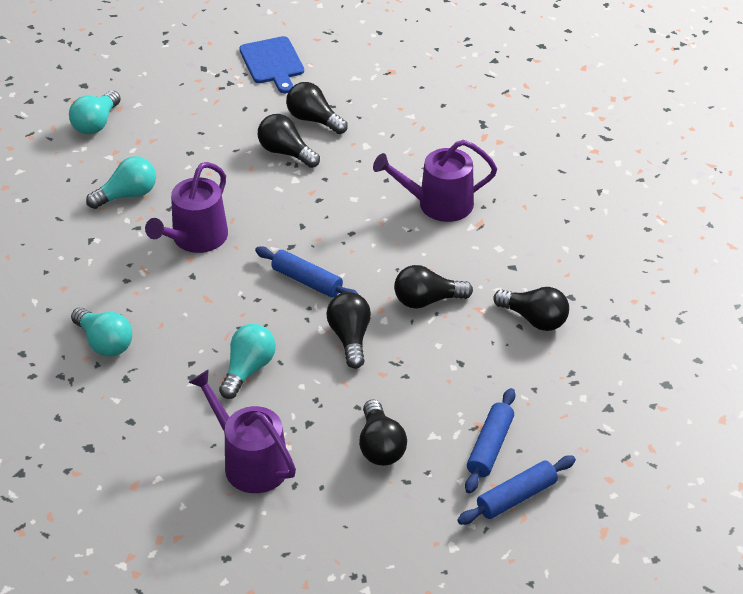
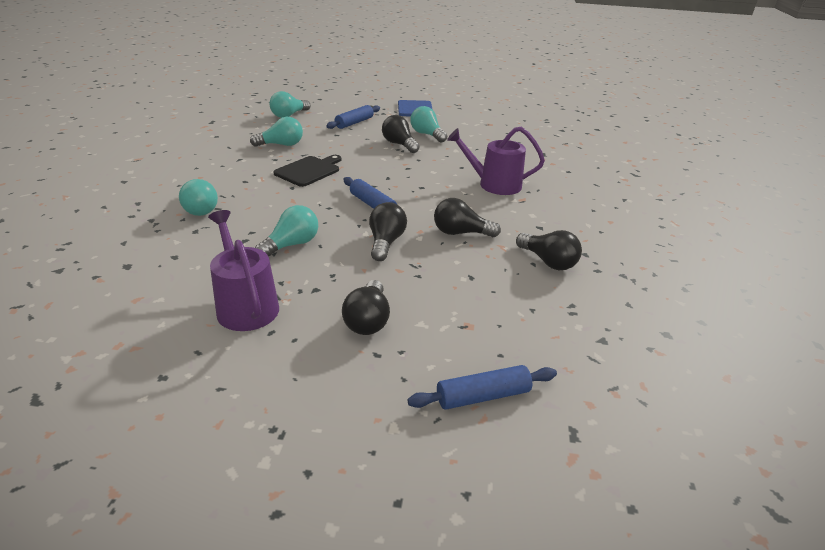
camera: 15 degrees right, 10 degrees down
(195, 238) = (309, 171): purple watering can -> black cutting board
(314, 120) = (427, 134): black light bulb -> turquoise light bulb
(490, 447) = (472, 345): blue rolling pin -> blue rolling pin (354, 123)

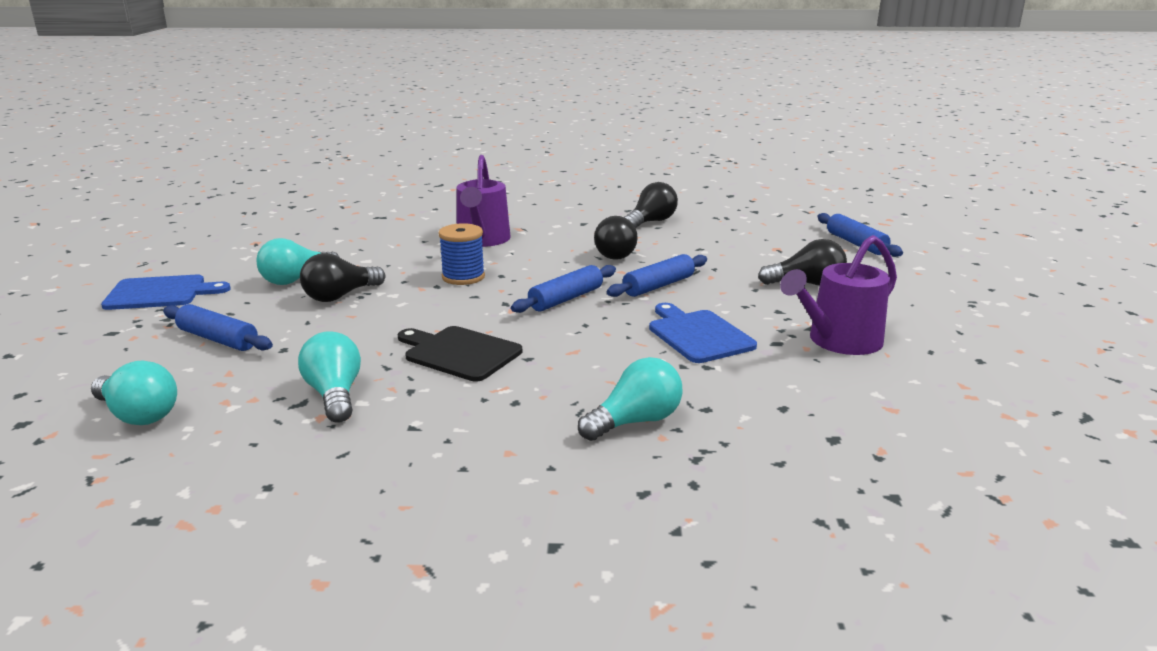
camera: 95 degrees left, 10 degrees down
(291, 245) = (698, 335): turquoise light bulb -> blue cutting board
(385, 242) = (658, 286): black light bulb -> blue rolling pin
(421, 175) = (463, 277): none -> blue spool

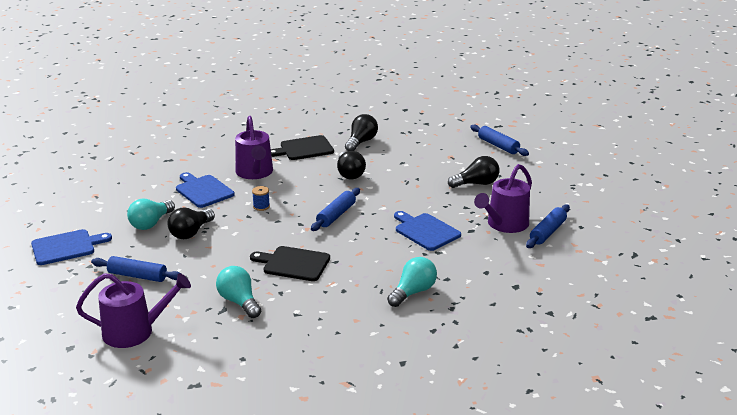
camera: 15 degrees left, 5 degrees up
(138, 415) = (134, 331): turquoise light bulb -> purple watering can
(398, 251) = (203, 190): none -> blue cutting board
(463, 277) = (261, 206): blue spool -> blue spool, size x0.59
(567, 222) = (304, 149): none -> black cutting board
(658, 286) = (388, 197): blue rolling pin -> blue rolling pin (547, 232)

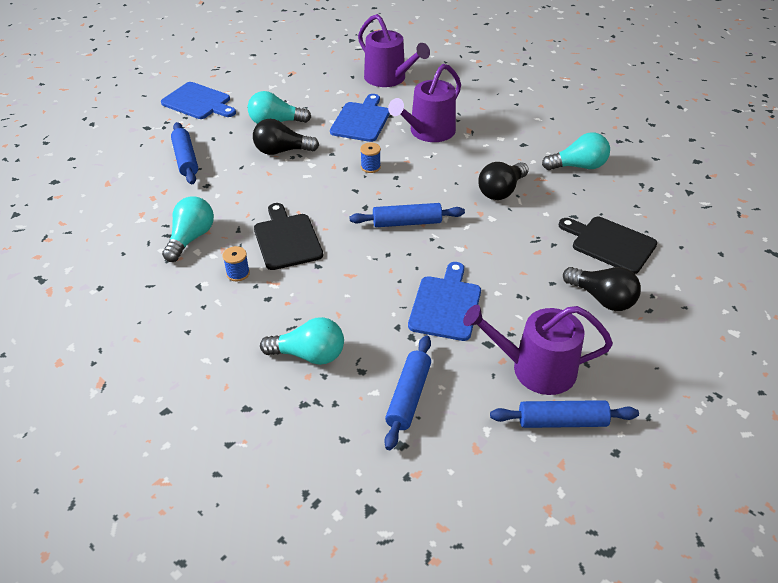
camera: 55 degrees right, 15 degrees up
(134, 331) = (99, 202): purple watering can -> purple watering can (389, 78)
(304, 149) = (513, 137): black cutting board -> black cutting board (610, 243)
(304, 294) = (238, 273): none -> blue spool
(361, 142) = (578, 166): black light bulb -> turquoise light bulb
(498, 146) = (721, 275): blue rolling pin -> blue rolling pin (408, 397)

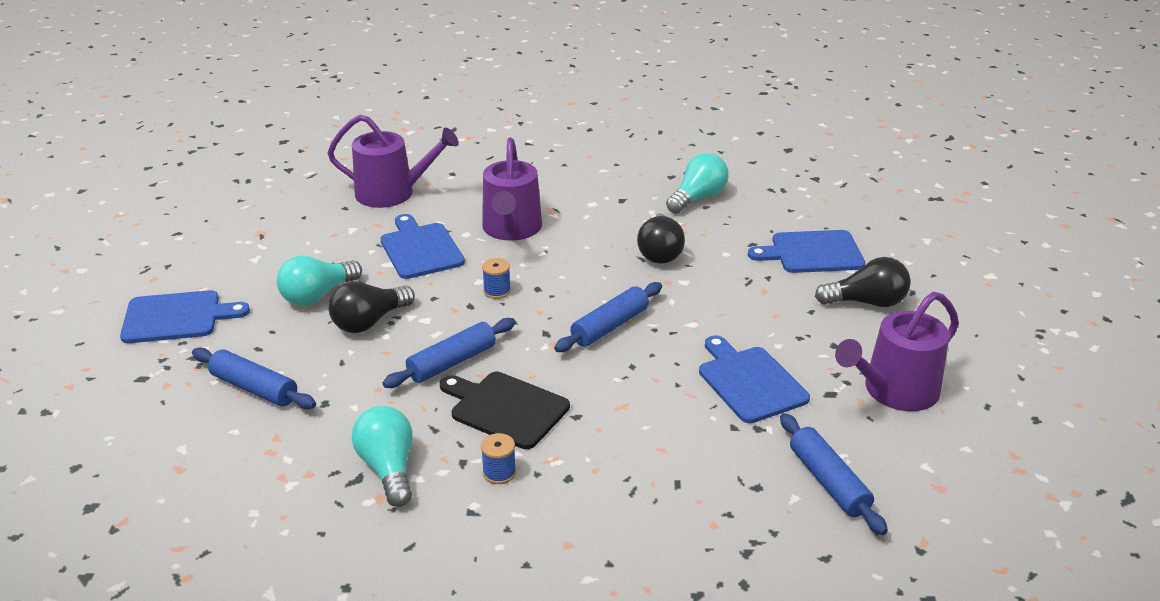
camera: 40 degrees left, 10 degrees down
(309, 355) = (687, 504): turquoise light bulb -> none
(562, 421) = (969, 421): blue rolling pin -> blue rolling pin (452, 362)
(610, 243) = (812, 252): black cutting board -> blue cutting board

